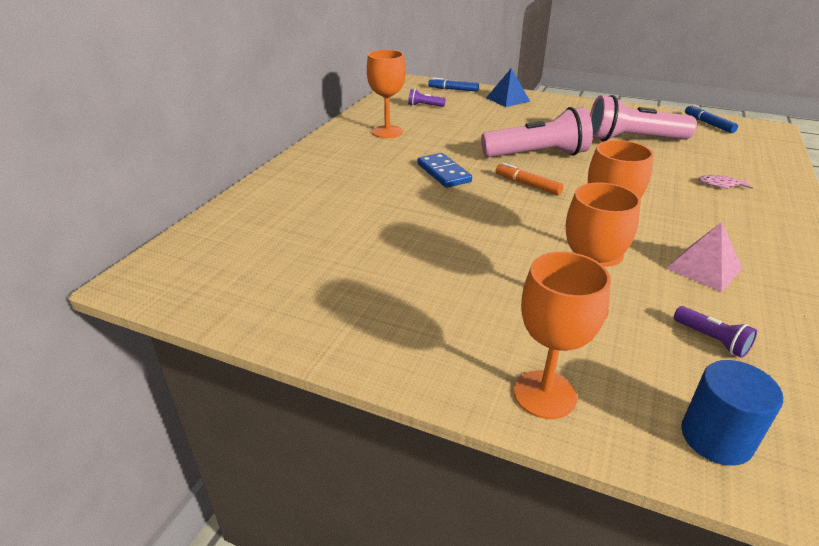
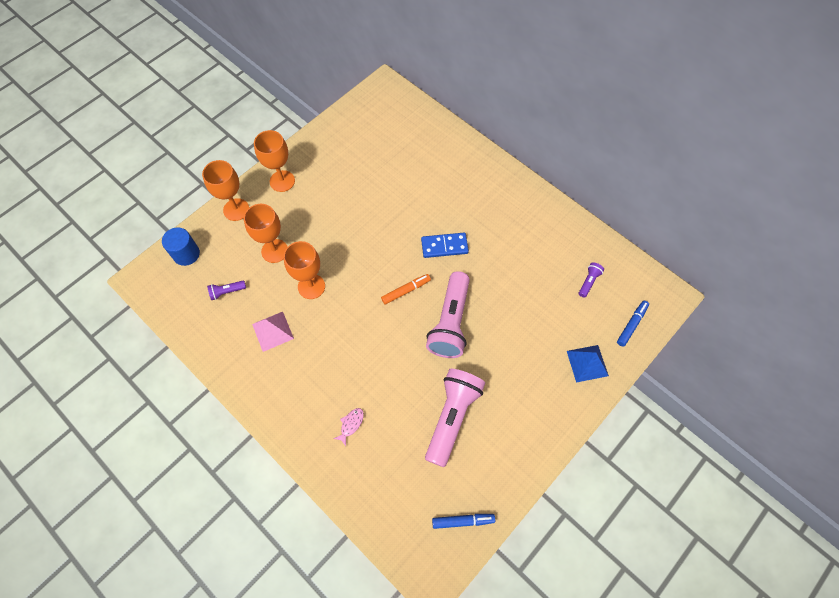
camera: 110 degrees right, 30 degrees up
(387, 132) = (533, 234): orange goblet -> orange goblet (282, 181)

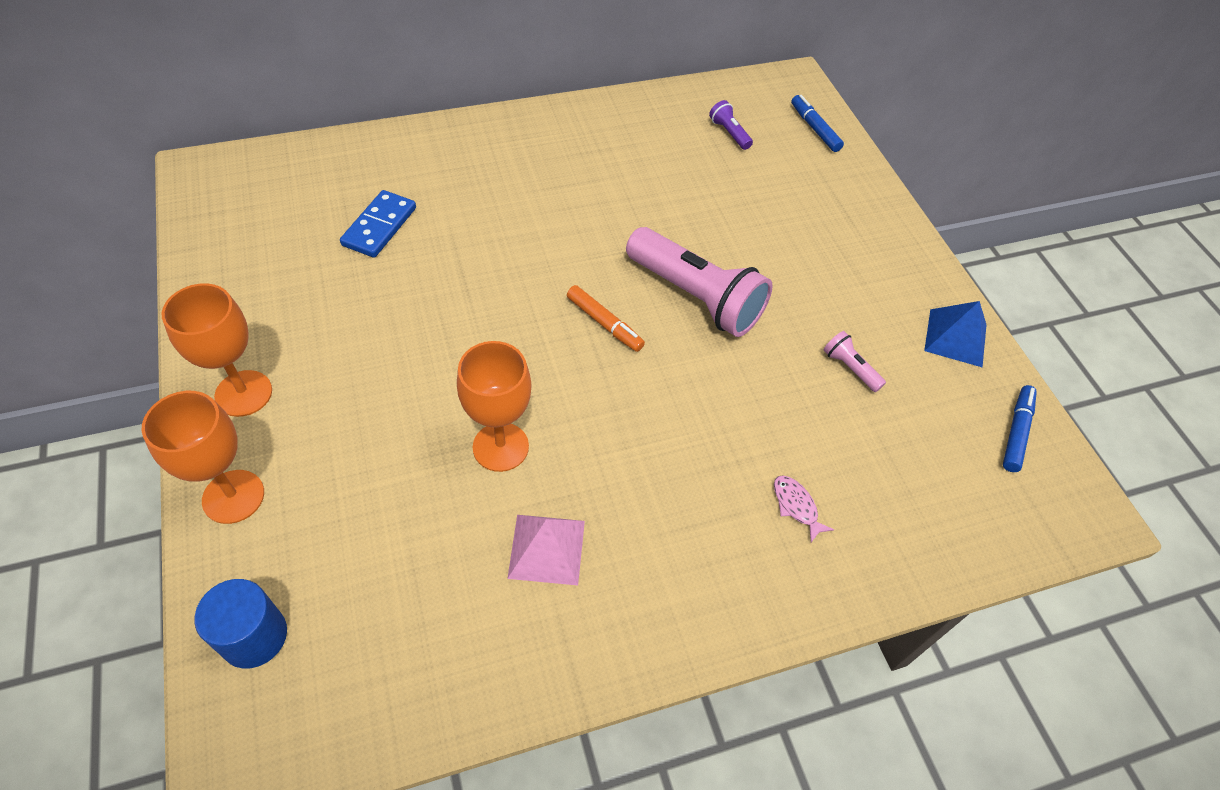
camera: 65 degrees left, 10 degrees down
(227, 292) = (405, 594): purple flashlight -> none
(274, 251) = (382, 471): orange goblet -> none
(406, 291) = (604, 323): orange marker -> orange marker turned 135 degrees clockwise
(444, 246) = (563, 243): blue domino -> blue domino (379, 226)
(452, 417) = (850, 368): pink flashlight -> pink flashlight, size x0.43
(587, 363) = (844, 192): blue pyramid -> blue pyramid (955, 337)

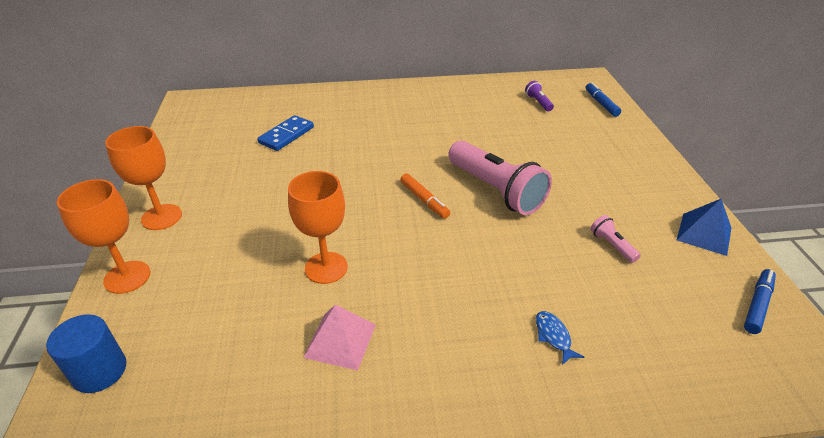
camera: 15 degrees right, 15 degrees down
(796, 506) = (553, 336): pink fish -> blue fish

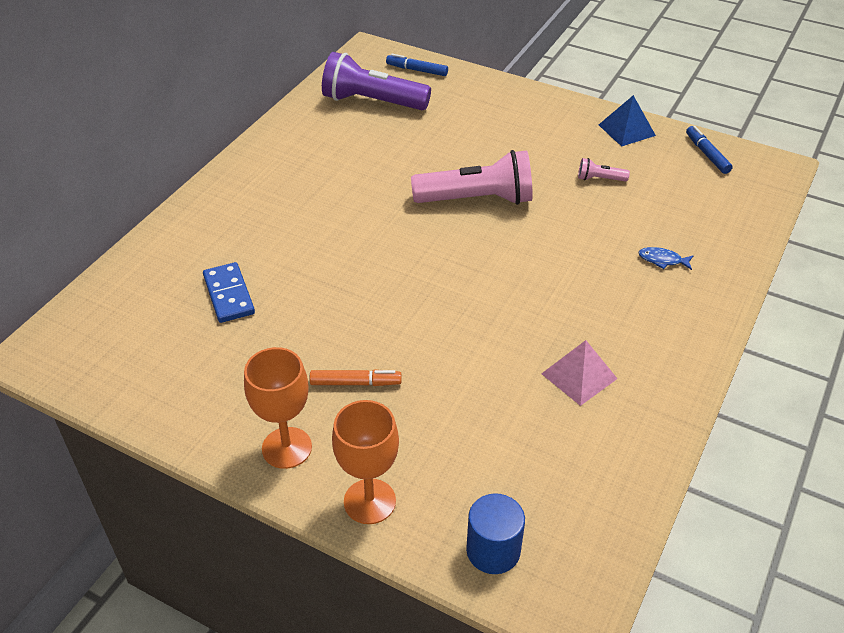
camera: 55 degrees left, 5 degrees up
(326, 268) = (484, 350): orange goblet -> none
(424, 200) = (448, 248): orange marker -> orange marker (355, 383)
(538, 102) = (372, 102): purple flashlight -> purple flashlight, size x2.35

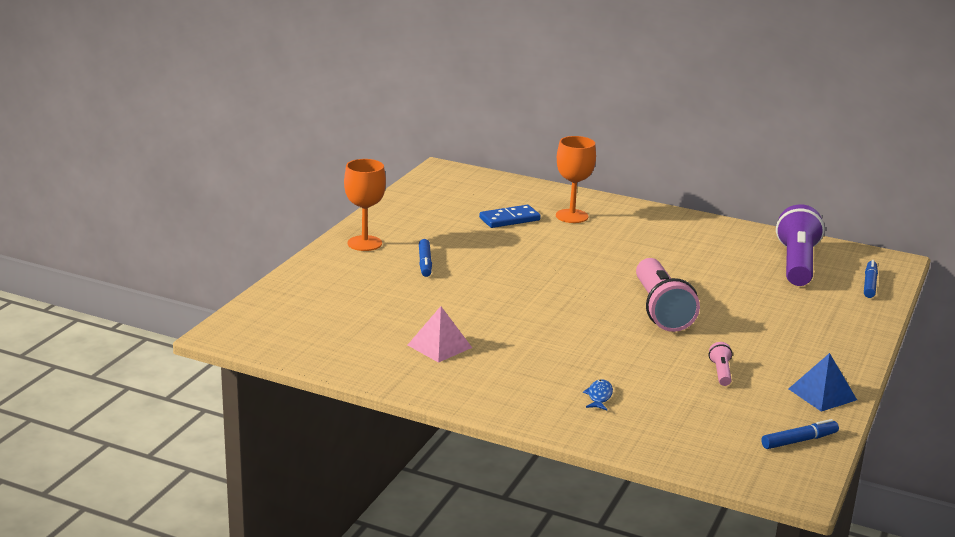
camera: 85 degrees right, 20 degrees down
(355, 383) = (425, 263): orange marker -> blue marker
(369, 501) = (319, 269): orange goblet -> orange goblet (572, 216)
(493, 550) = (275, 308): blue cylinder -> none

